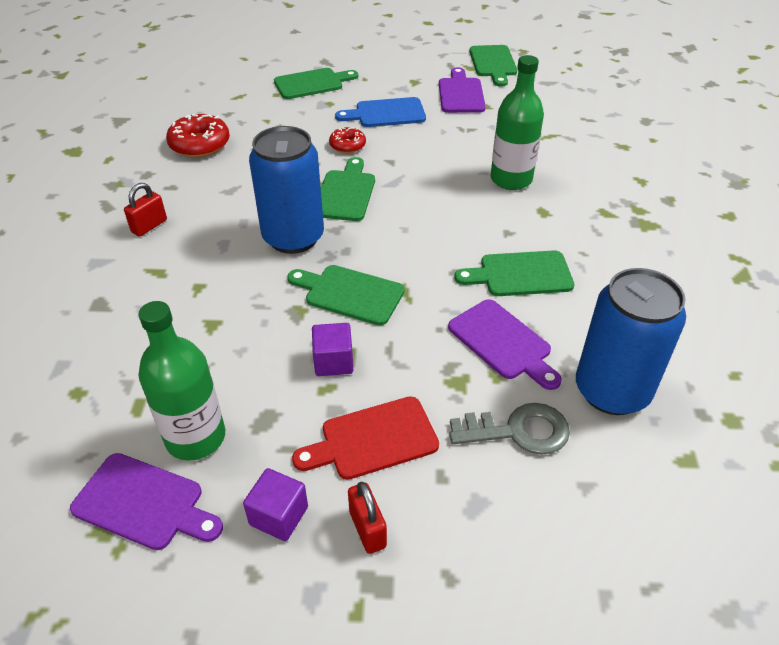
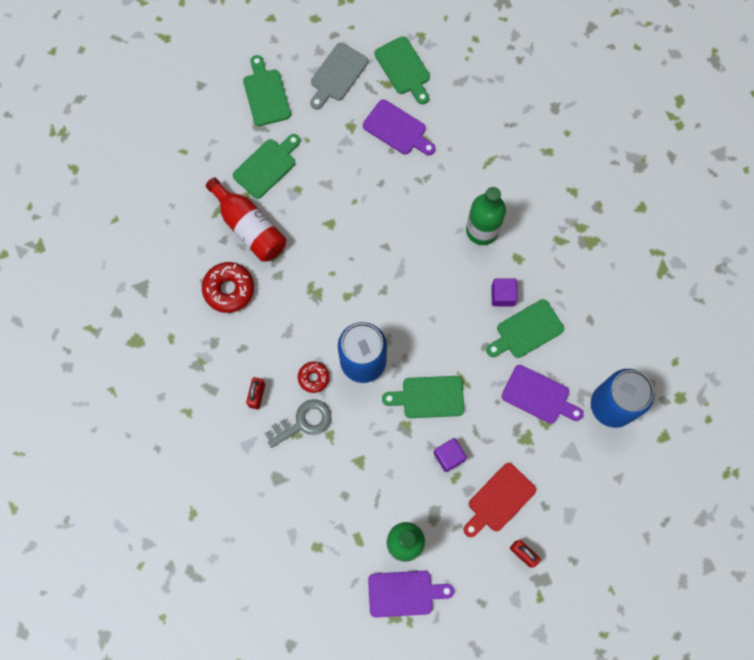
camera: 25 degrees left, 30 degrees up
(260, 113) = (249, 227): none -> red bottle
(279, 516) = (476, 567): purple cube -> purple cube (502, 295)
(345, 193) = (372, 298): green cutting board -> green cutting board (266, 94)
(347, 145) = (343, 240): red donut -> red donut (313, 378)
(386, 113) = (351, 184): blue cutting board -> none
(424, 52) = (337, 75): none -> grey cutting board
(461, 94) = (397, 129): purple cutting board -> purple cutting board turned 150 degrees clockwise
(518, 431) = (572, 458): grey key -> grey key (303, 422)

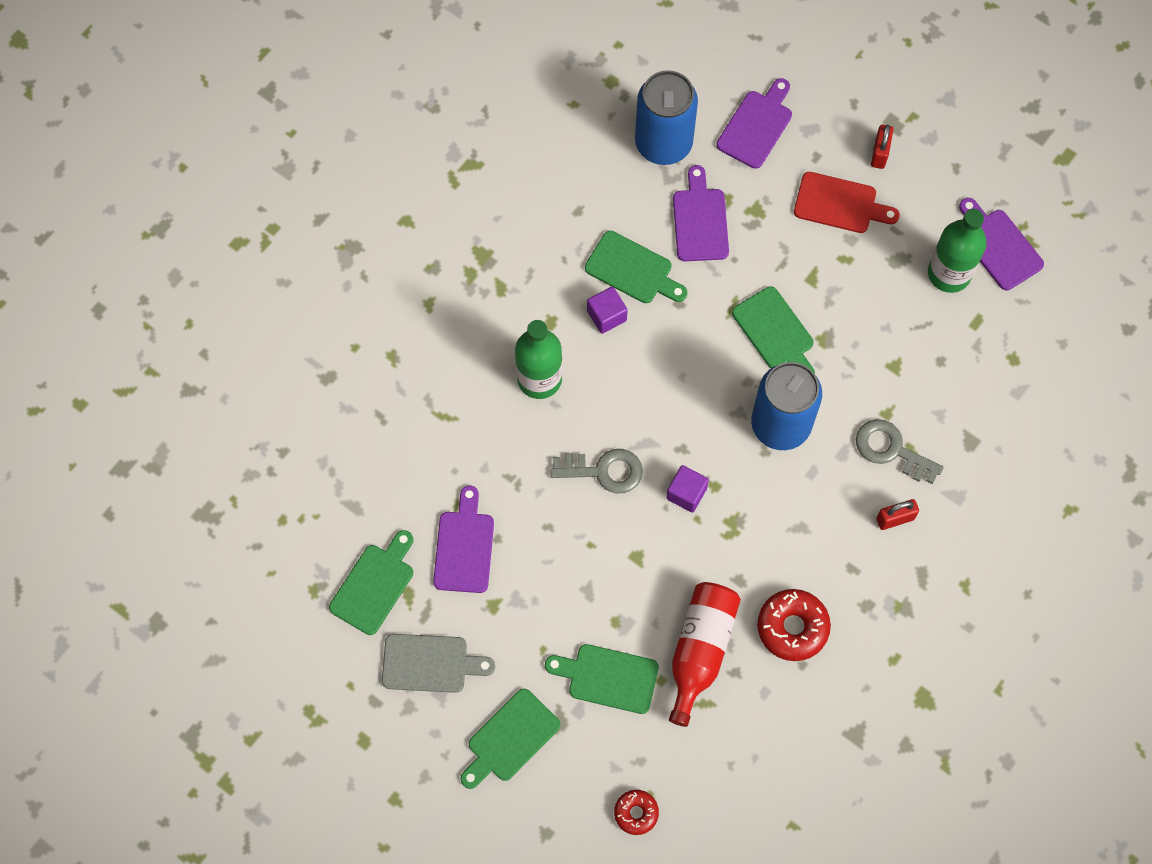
camera: 120 degrees left, 5 degrees down
(313, 378) = (834, 468): red donut -> red donut (636, 813)
(397, 235) = (604, 471): none -> grey key
(449, 456) = (827, 277): purple cube -> purple cube (686, 493)
(591, 478) = (756, 126): none -> purple cutting board

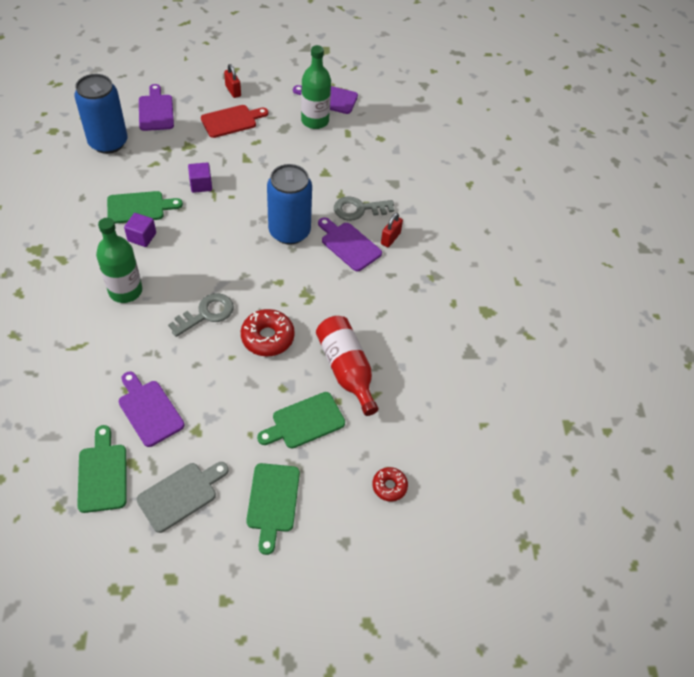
camera: 45 degrees left, 15 degrees down
(686, 493) = (266, 295): purple cube -> purple cube (201, 185)
(700, 220) = (160, 165): purple cutting board -> purple cutting board (349, 245)
(775, 332) = (248, 192): green cutting board -> none
(792, 627) = (386, 323): red donut -> red donut (267, 337)

